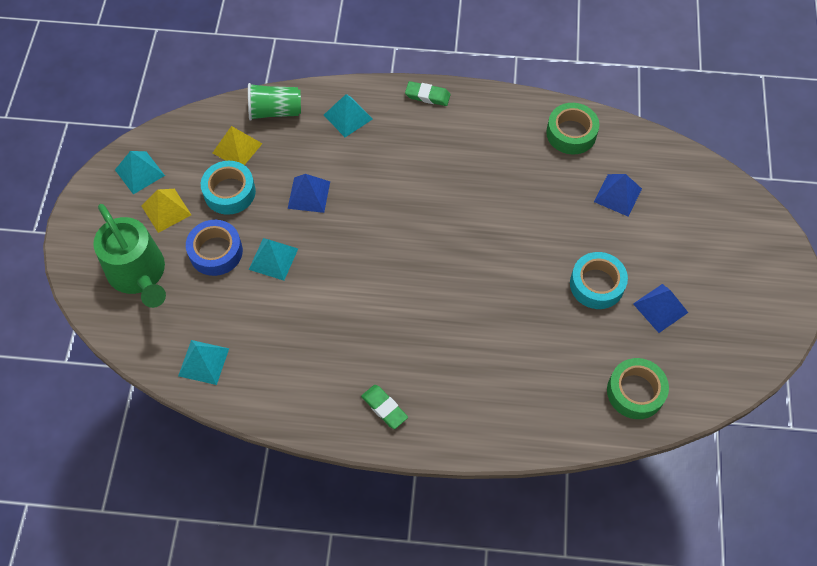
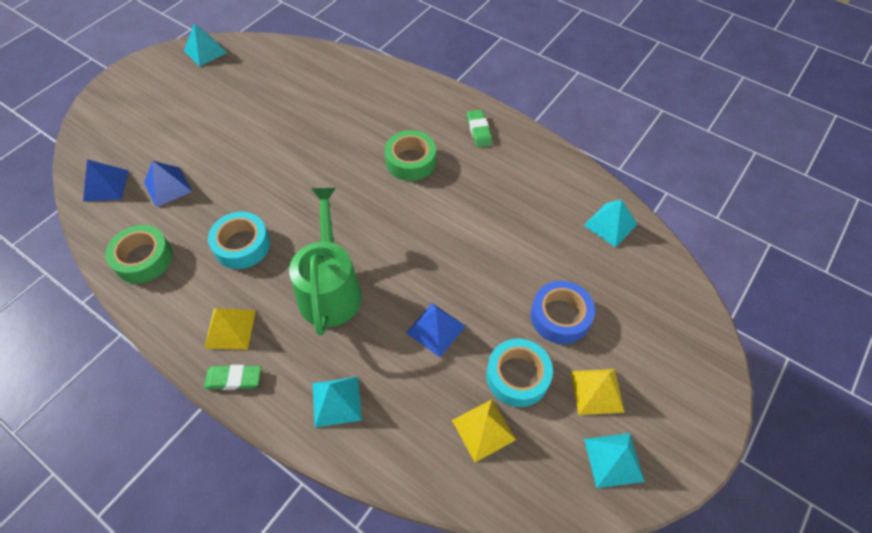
camera: 150 degrees left, 5 degrees down
(139, 274) = (648, 332): green watering can -> green watering can (330, 289)
(273, 259) = (506, 282): turquoise pyramid -> turquoise pyramid (205, 51)
(275, 111) = (413, 458): green cup -> none
(427, 96) = (234, 379): green eraser -> green eraser turned 45 degrees counterclockwise
(459, 122) = (230, 329): none -> yellow pyramid
(596, 284) = (256, 134): turquoise tape -> turquoise tape (242, 245)
(635, 392) = (299, 66): green tape -> green tape (410, 161)
(660, 308) = (229, 100): blue pyramid -> blue pyramid (106, 185)

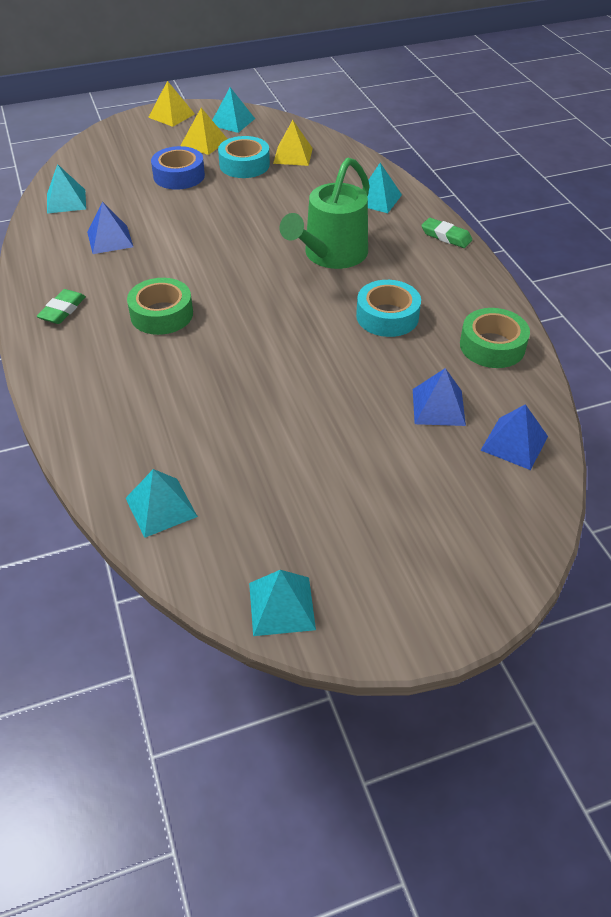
camera: 145 degrees left, 10 degrees down
(230, 329) = (433, 264): yellow pyramid -> yellow pyramid (171, 115)
(297, 60) = (161, 507): none -> turquoise pyramid
(436, 329) = (272, 203): blue pyramid -> blue pyramid (110, 239)

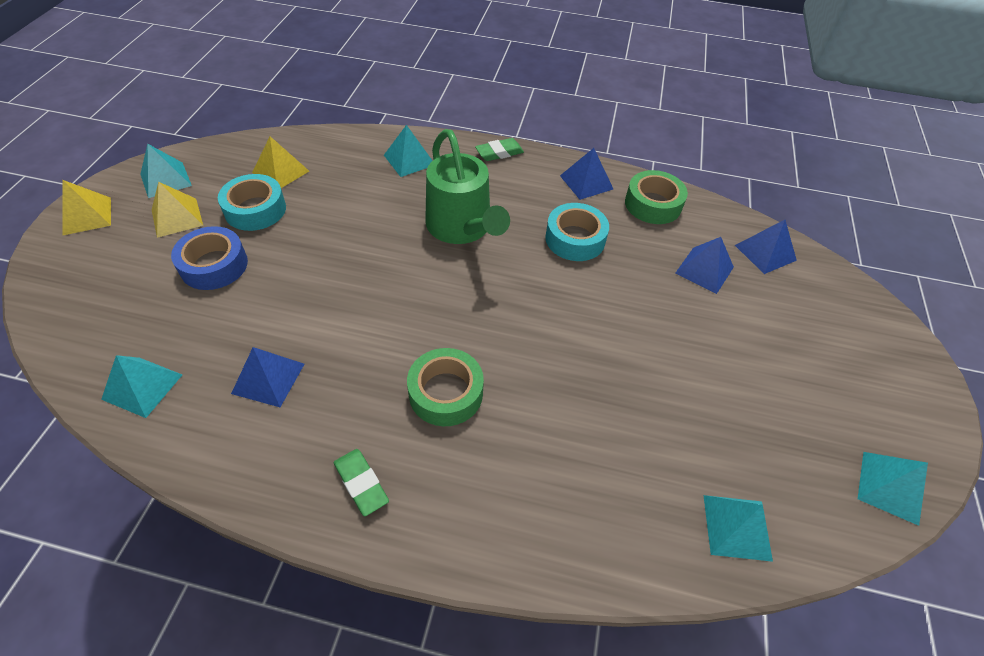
camera: 60 degrees left, 5 degrees up
(471, 296) = (586, 182): none -> blue pyramid

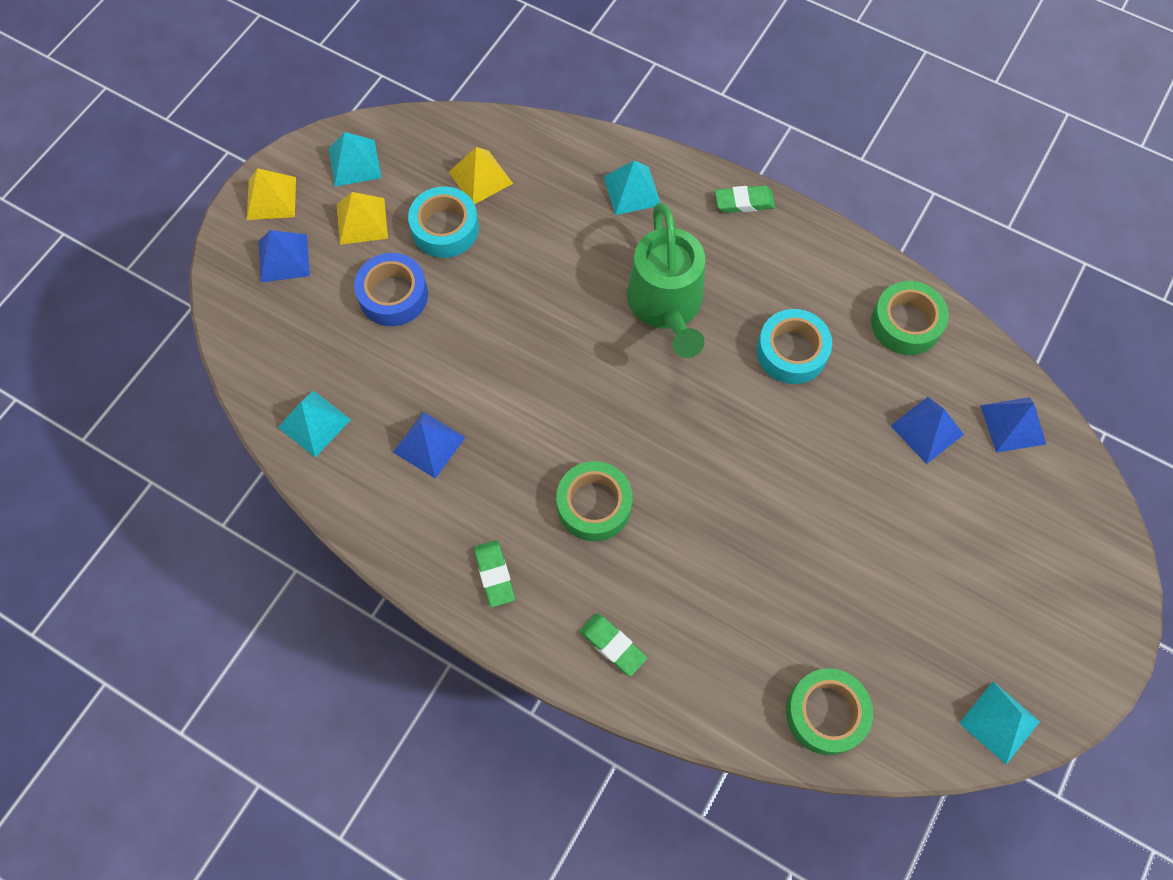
camera: 20 degrees right, 15 degrees up
(504, 521) = (613, 645): none -> green eraser
(586, 182) = (836, 271): blue pyramid -> blue pyramid (284, 258)
(737, 527) = (825, 713): turquoise pyramid -> green tape

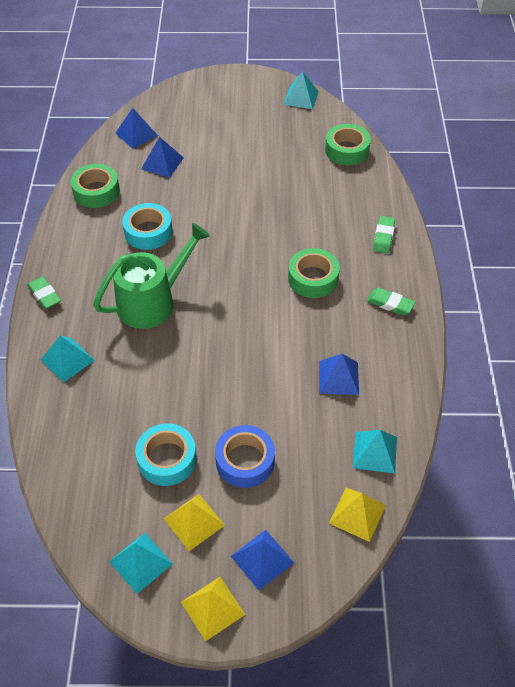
camera: 120 degrees left, 15 degrees down
(480, 177) = (106, 460): yellow pyramid -> yellow pyramid (357, 514)
(494, 574) = (390, 304): green eraser -> green eraser turned 75 degrees clockwise

